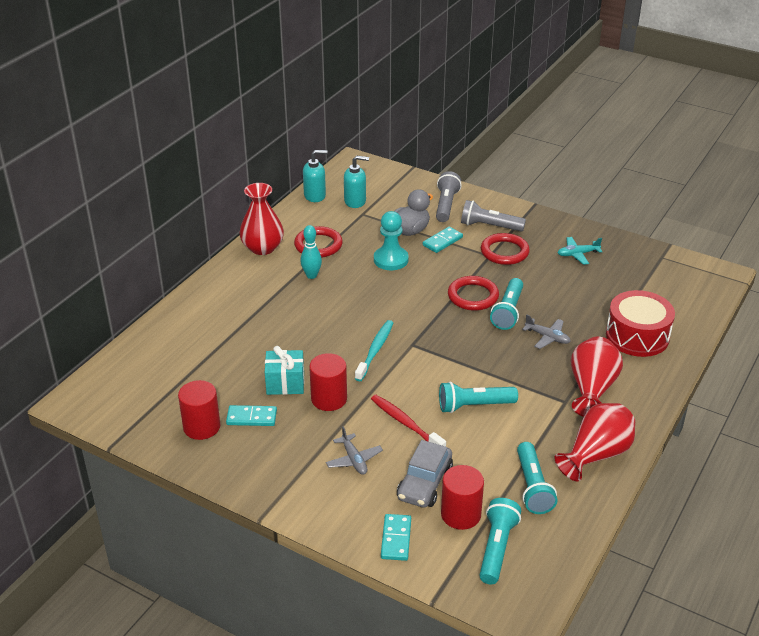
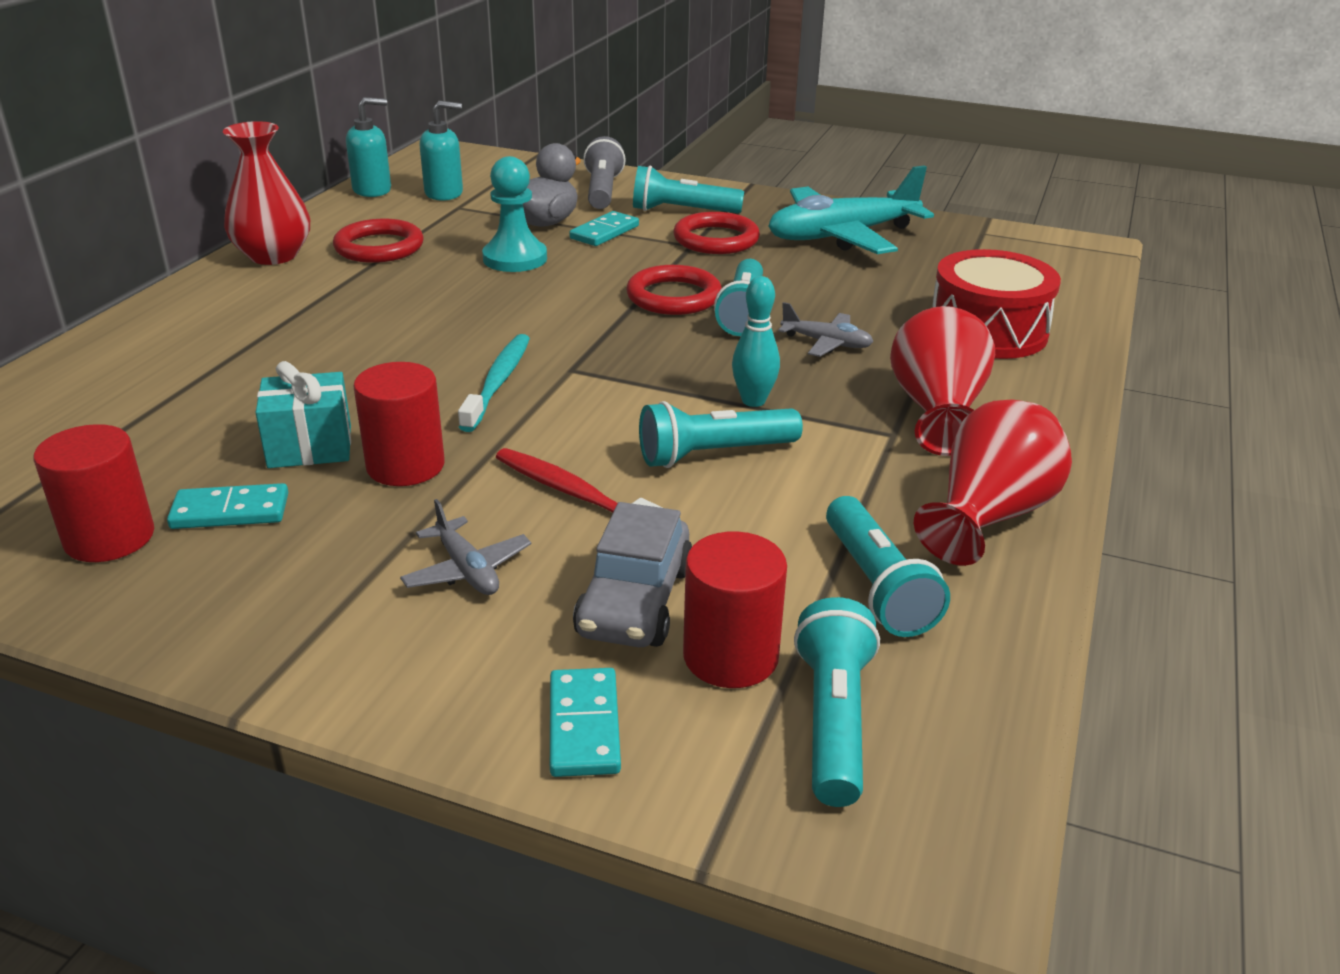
camera: 10 degrees left, 5 degrees down
(311, 275) = (367, 286): turquoise bowling pin -> turquoise bowling pin (753, 401)
(489, 226) = (682, 211): grey flashlight -> turquoise flashlight
(578, 254) = (842, 236): turquoise plane -> turquoise plane, size x2.15

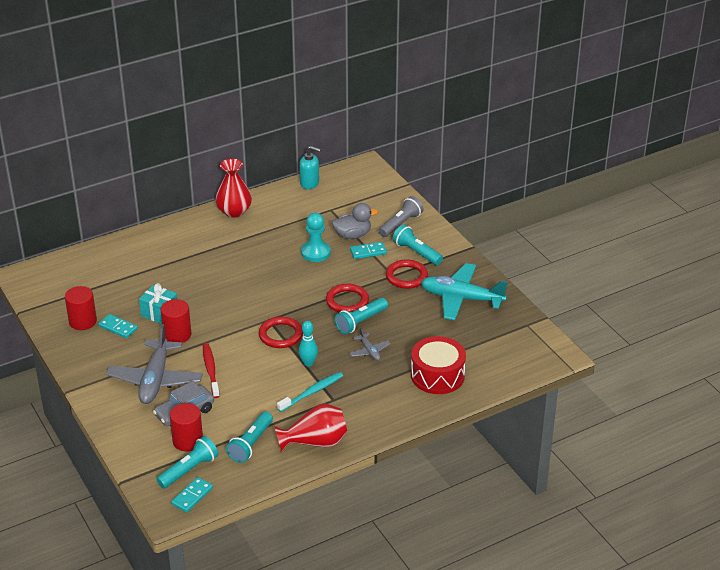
camera: 40 degrees right, 5 degrees up
(379, 247) = (275, 223): red ring -> red ring (280, 335)
(444, 193) = (335, 198): turquoise soap dispenser -> none
(467, 570) = (155, 380): grey plane -> grey plane, size x2.15
(498, 382) = (239, 314): turquoise toothbrush -> turquoise toothbrush (312, 392)
(584, 726) = (134, 438): turquoise domino -> turquoise domino (192, 496)
(713, 454) = (267, 377): turquoise flashlight -> none
(937, 412) = (361, 399): red vase -> none

